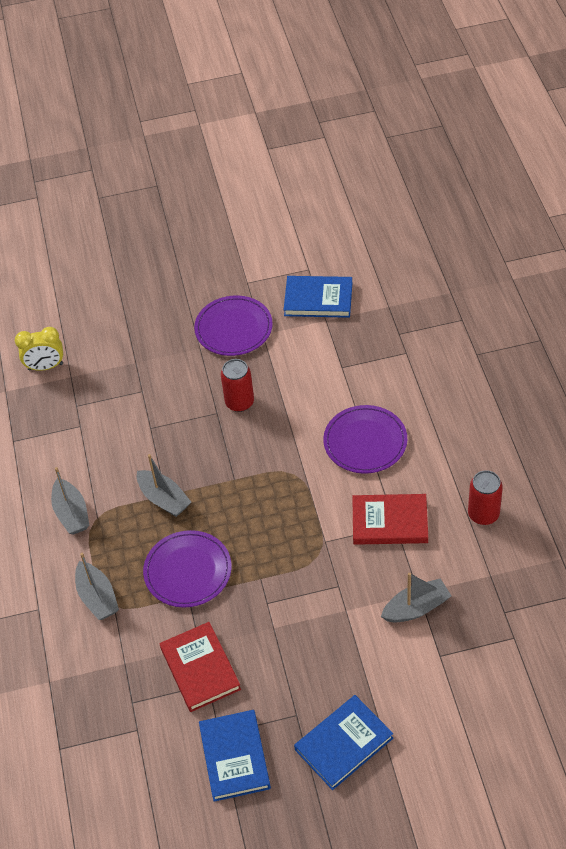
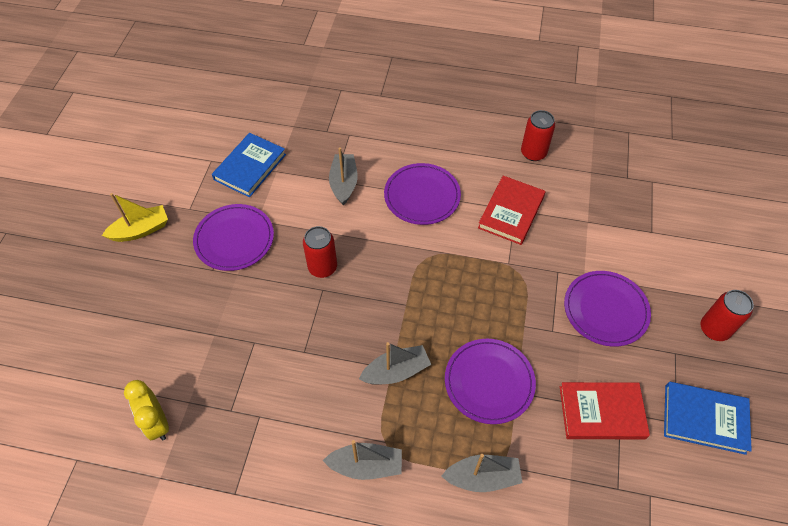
camera: 70 degrees left, 5 degrees up
(45, 367) = (157, 422): yellow clock -> yellow clock turned 135 degrees clockwise
(207, 263) = (141, 230): none -> yellow boat
(315, 640) = (605, 310): none -> purple plate
(344, 744) = (714, 329): blue book -> red can
(416, 608) = (601, 228): grey boat -> grey boat (344, 183)

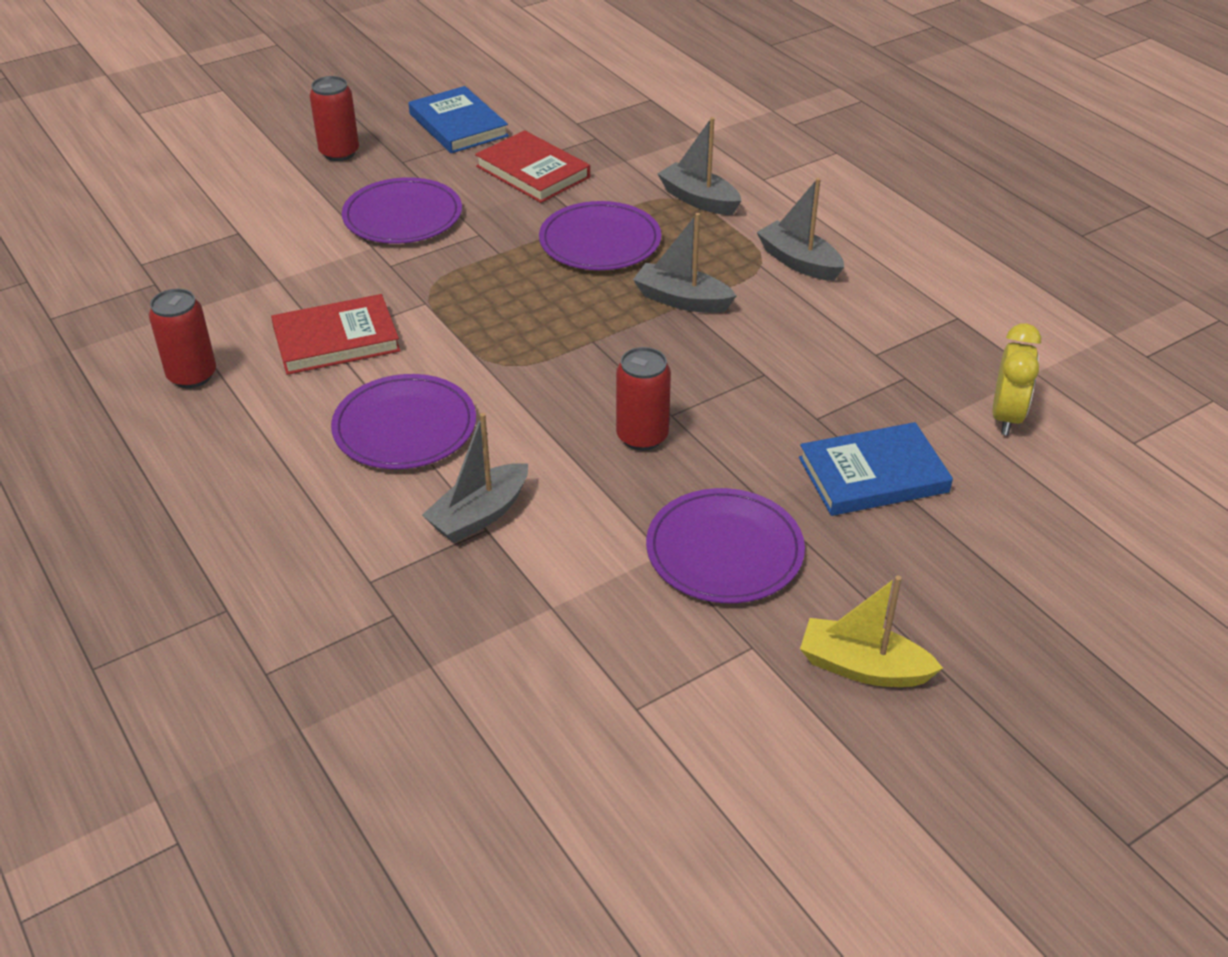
camera: 135 degrees left, 15 degrees down
(250, 167) = (585, 645): blue book -> blue book (873, 475)

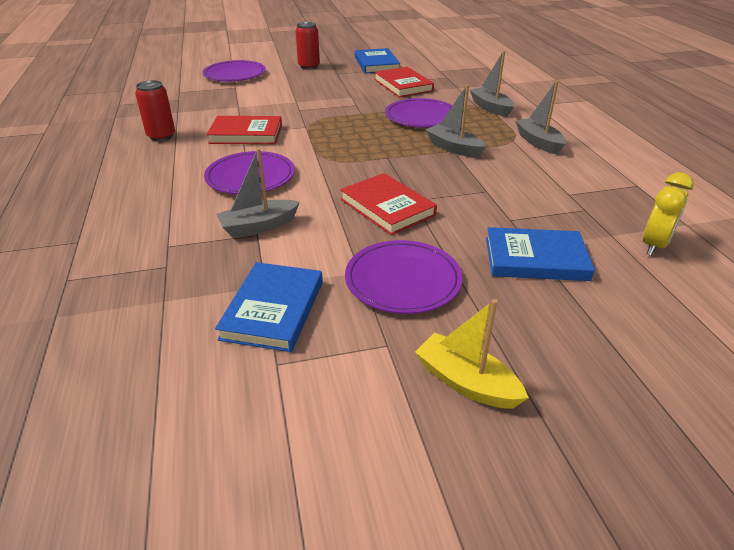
camera: 20 degrees right, 5 degrees down
(402, 216) = (321, 92): purple plate -> purple plate (235, 74)
(585, 638) = (273, 309): none -> blue book
(642, 436) = (387, 207): red can -> red book

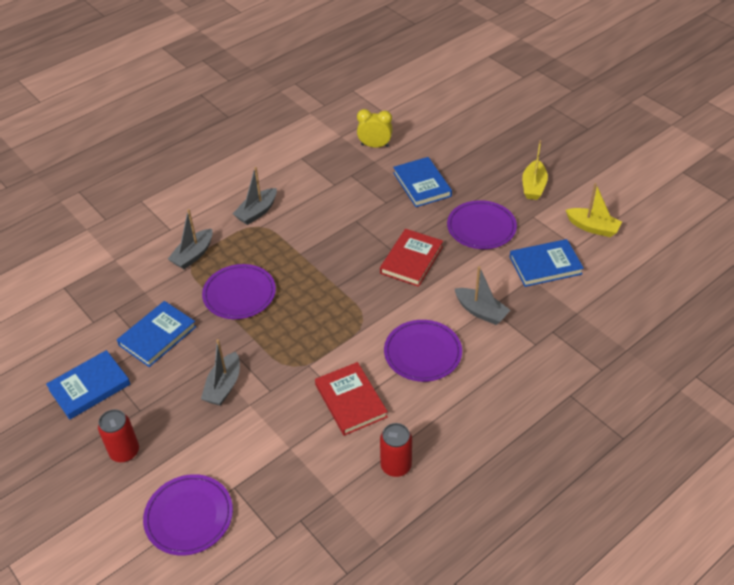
camera: 115 degrees left, 10 degrees up
(299, 412) = (593, 227): none -> yellow boat
(403, 85) = (157, 336): red book -> blue book
(454, 148) = (296, 254): grey boat -> grey boat (223, 386)

